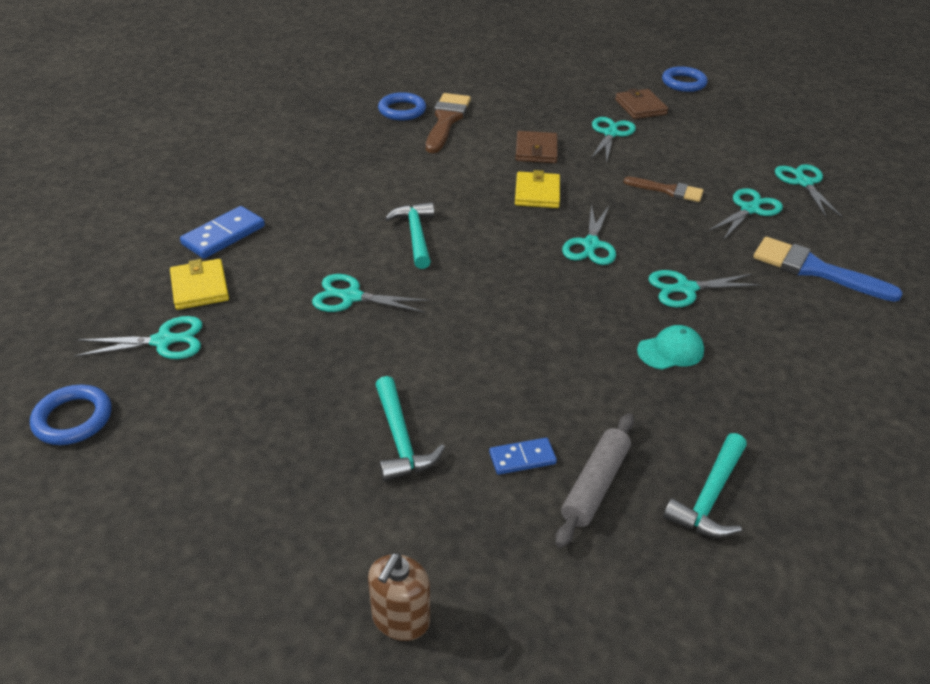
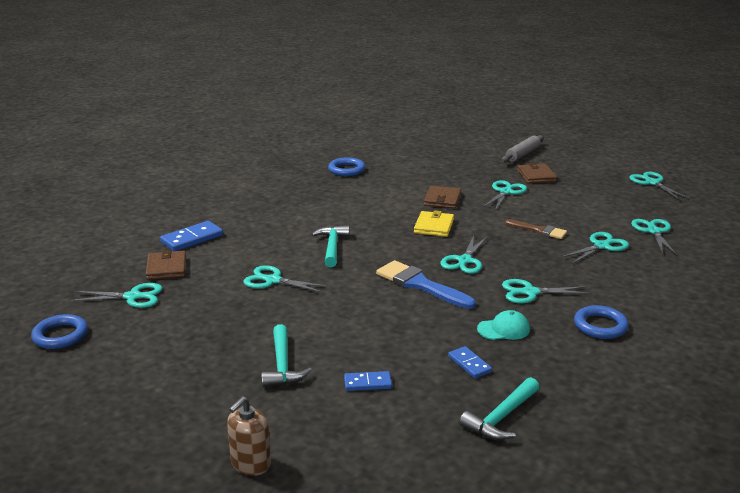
camera: 10 degrees right, 15 degrees down
(200, 287) = (166, 268): yellow wallet -> brown wallet
(446, 120) = (379, 177): brown brush -> none
(595, 485) = (417, 403): grey rolling pin -> grey rolling pin (522, 154)
(644, 412) = (469, 364): none -> blue domino
(683, 83) = (578, 162): blue ring -> blue ring (600, 326)
(779, 109) = (652, 183): none -> turquoise scissors
(814, 269) = (640, 287): blue brush -> blue brush (420, 284)

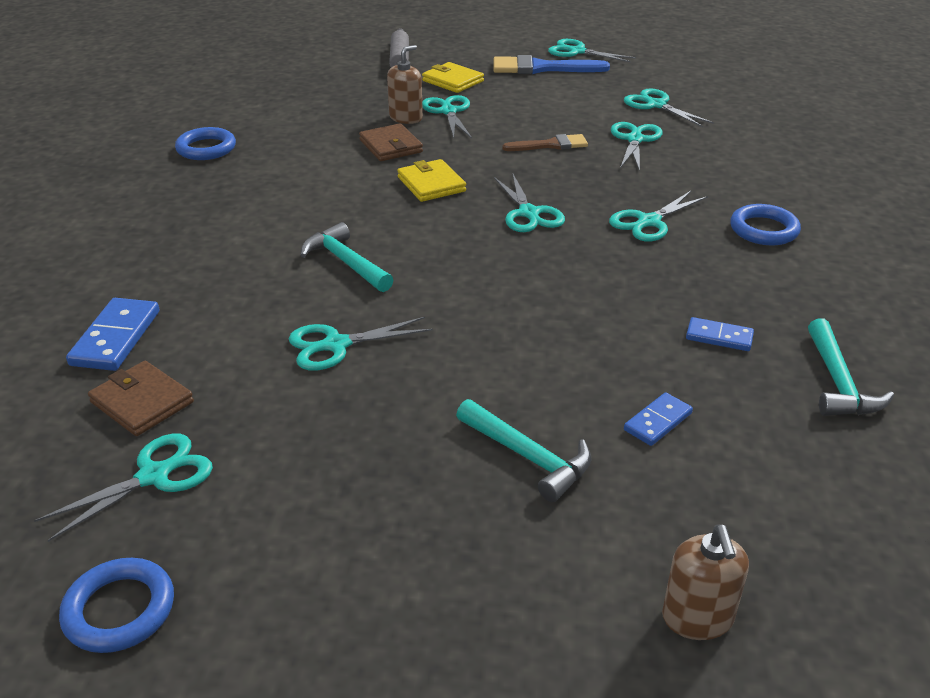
camera: 40 degrees left, 10 degrees up
(420, 284) = (525, 265): blue brush -> blue brush (541, 68)
(475, 187) = (406, 118): none -> brown soap dispenser
(504, 329) = (688, 278): turquoise cap -> none
(536, 176) = (452, 81): brown wallet -> yellow wallet

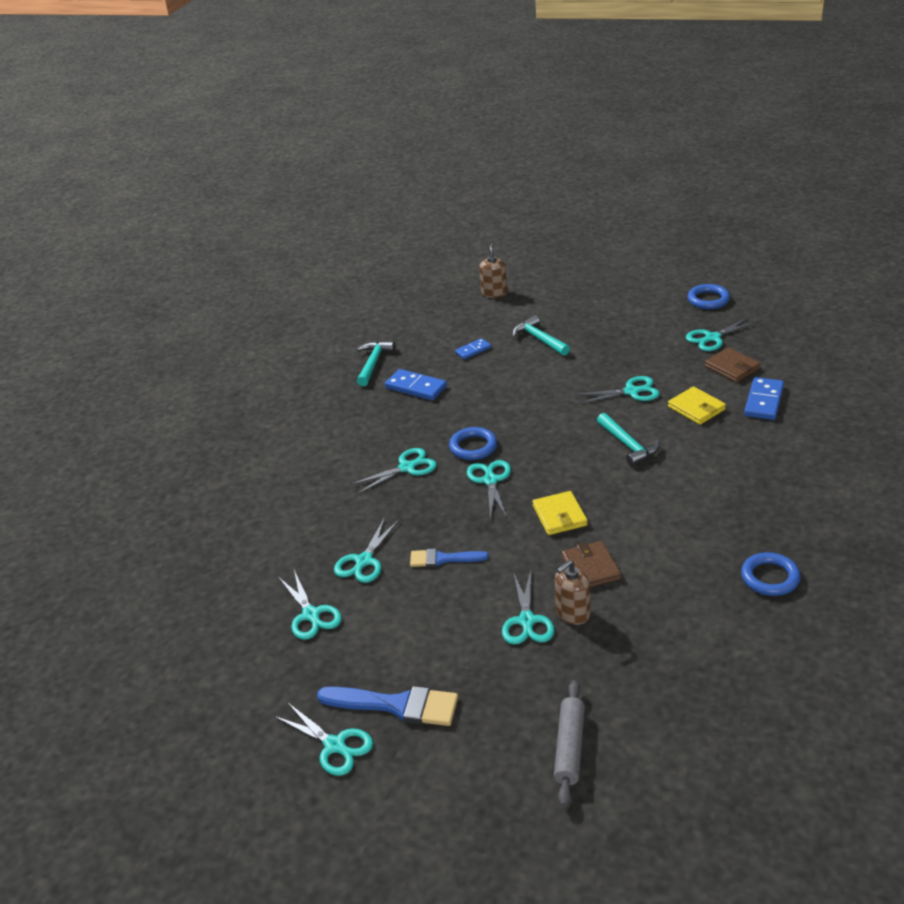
camera: 165 degrees left, 0 degrees up
(452, 81) = (510, 684): yellow wallet -> yellow wallet (696, 408)
(551, 145) = (443, 559): brown brush -> blue brush
(719, 337) = (416, 387): blue domino -> blue domino, size x1.63
(764, 230) = (333, 456): blue ring -> blue ring (473, 447)

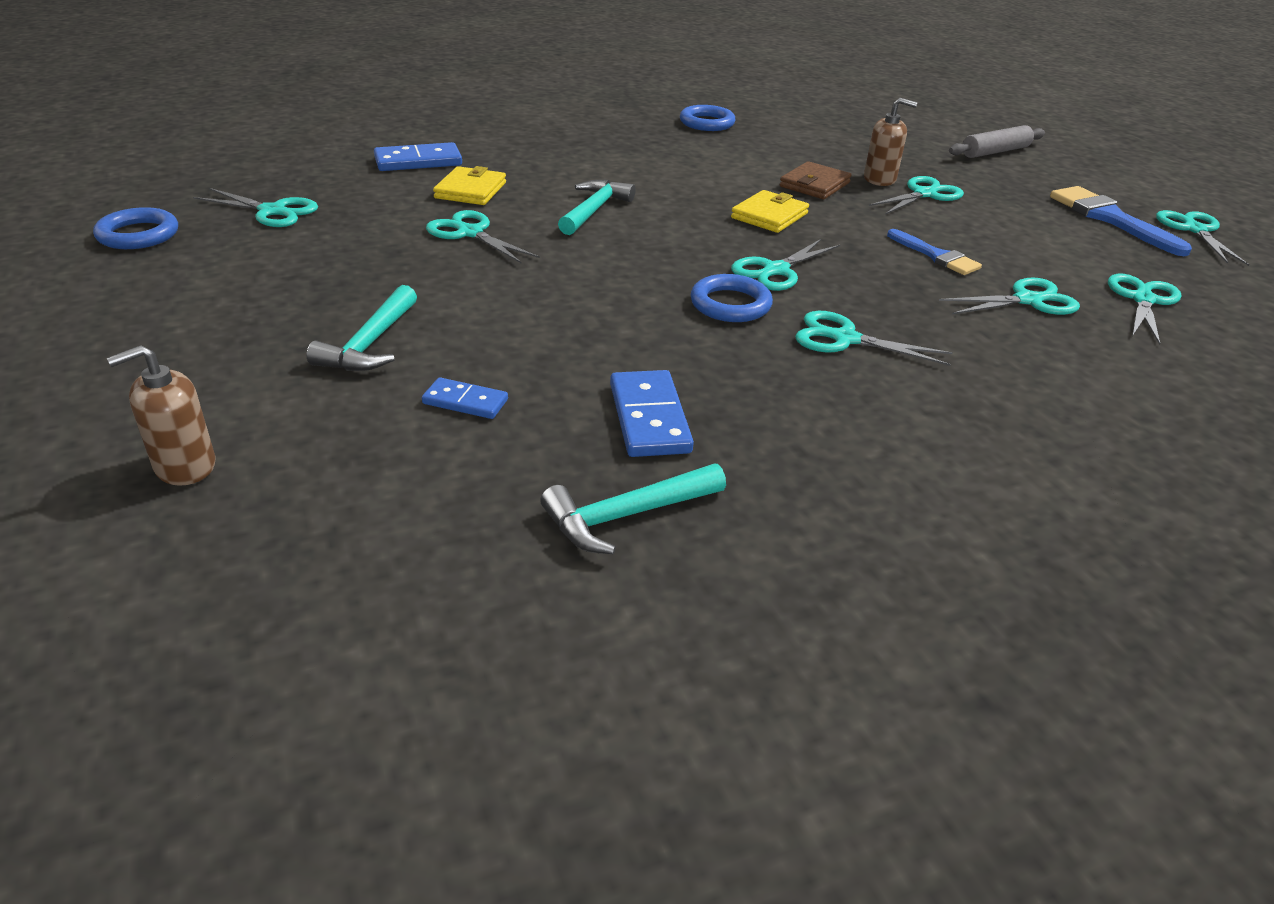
camera: 135 degrees left, 0 degrees up
(732, 367) = (350, 188): brown wallet -> none

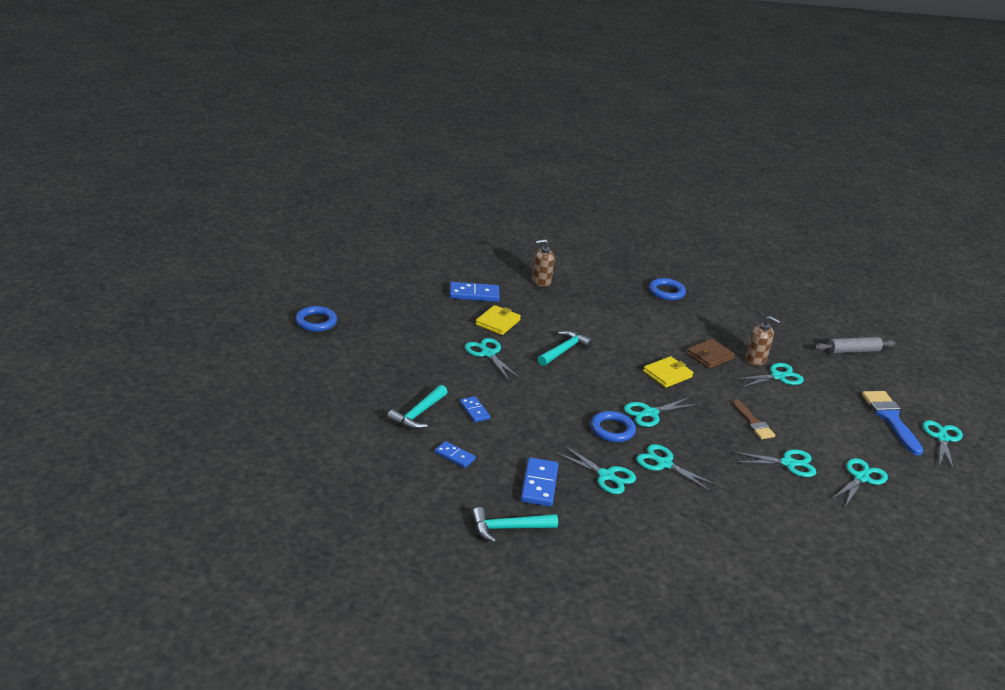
camera: 15 degrees right, 5 degrees down
(185, 466) = (325, 460): brown soap dispenser -> brown soap dispenser (540, 281)
(272, 211) = (385, 318): turquoise scissors -> turquoise scissors (606, 476)
(477, 319) = (474, 411): none -> blue domino
(936, 256) = (753, 423): blue brush -> brown brush

